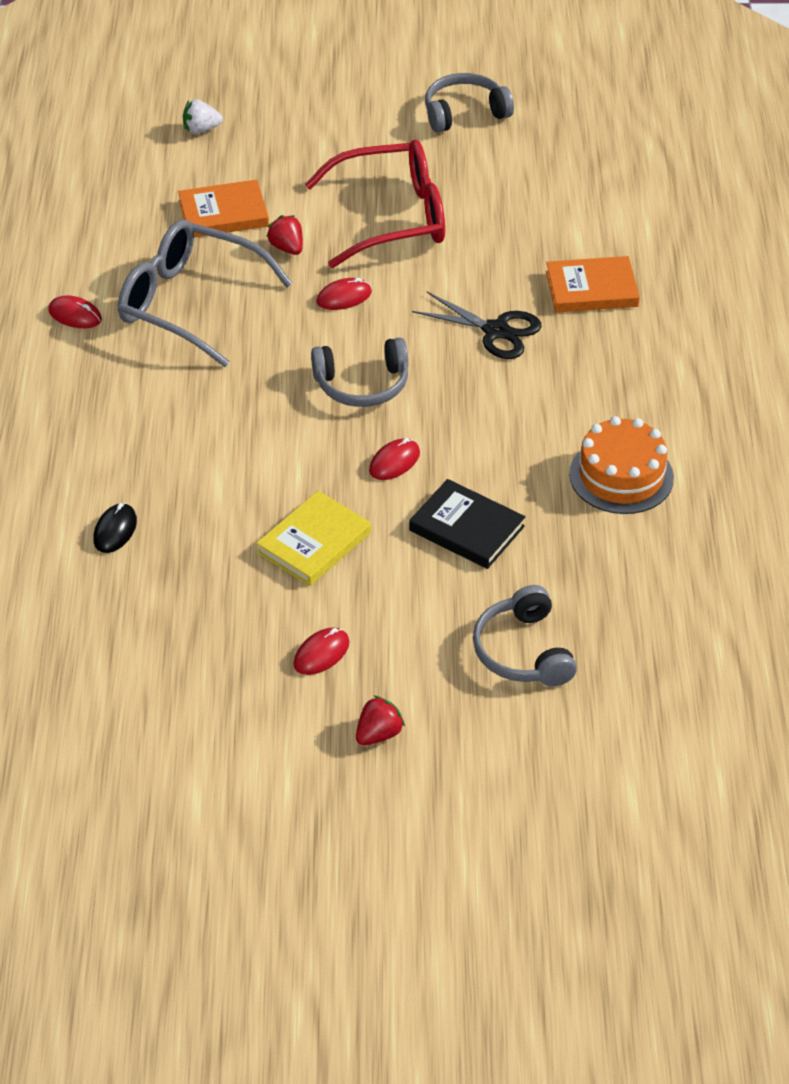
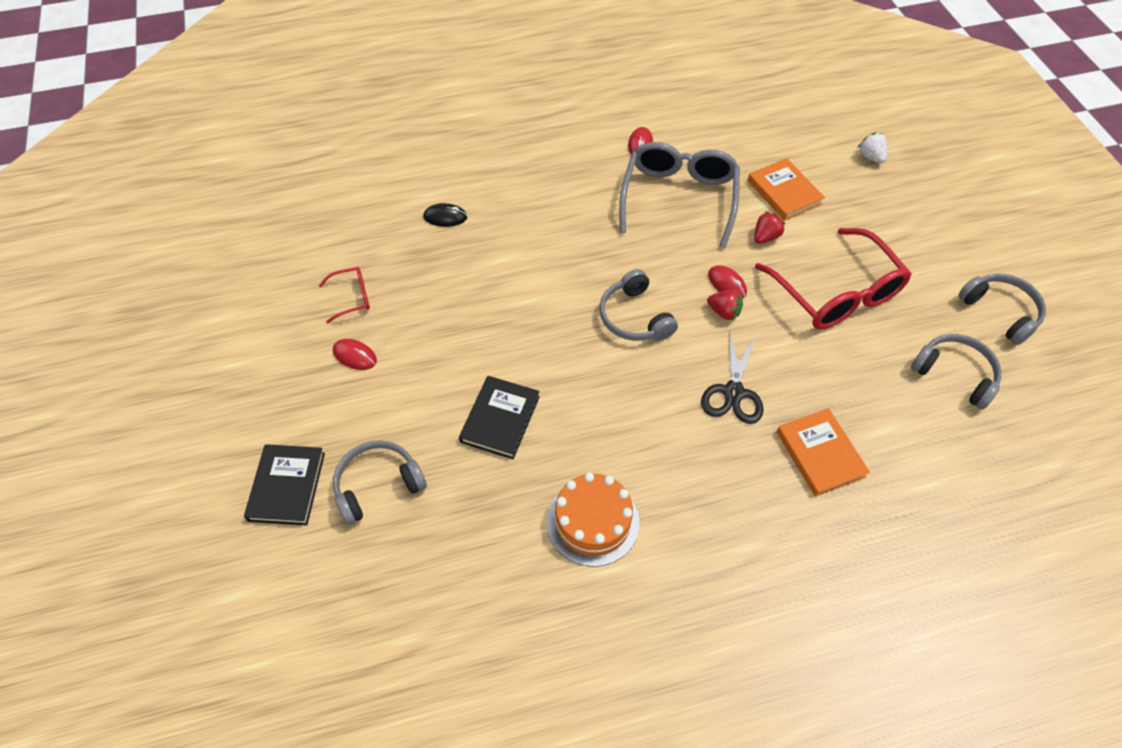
camera: 75 degrees right, 10 degrees up
(220, 646) = (352, 297): none -> red glasses
(314, 542) = (461, 326): yellow book -> none
(378, 734) = (284, 407): red strawberry -> red strawberry (724, 312)
(394, 462) = (558, 356): red mouse -> none
(499, 739) = (287, 486): none -> black book
(529, 169) = (955, 374): none -> grey headphones

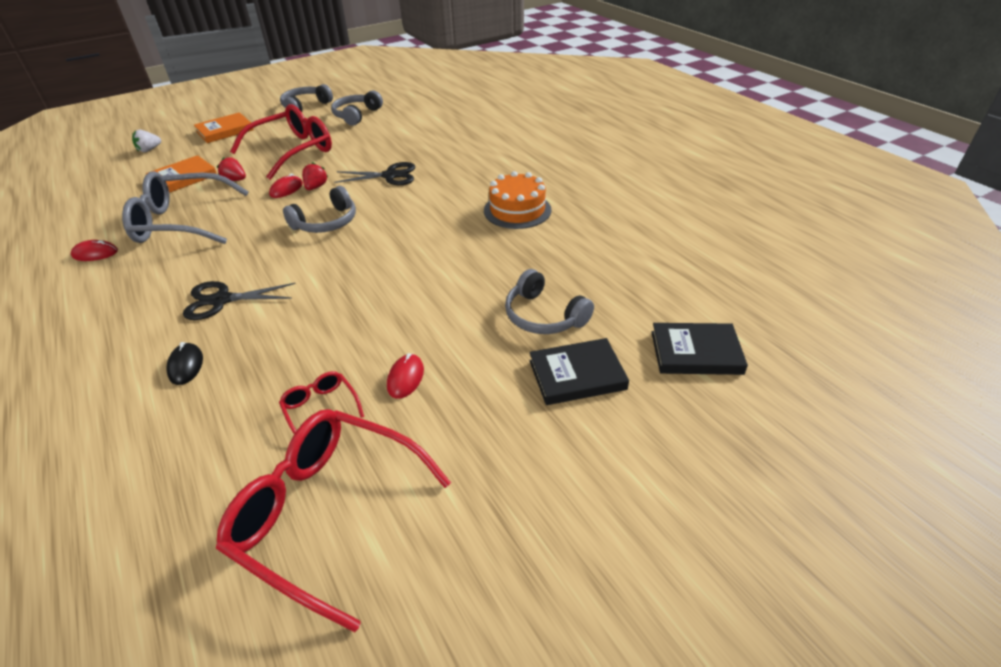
camera: 105 degrees left, 15 degrees down
(257, 296) = (327, 513): none -> red glasses
(500, 419) = (449, 266): black book -> black book (696, 352)
(524, 234) = (221, 300): none -> black scissors
(820, 454) = (428, 145): orange book -> orange book (225, 131)

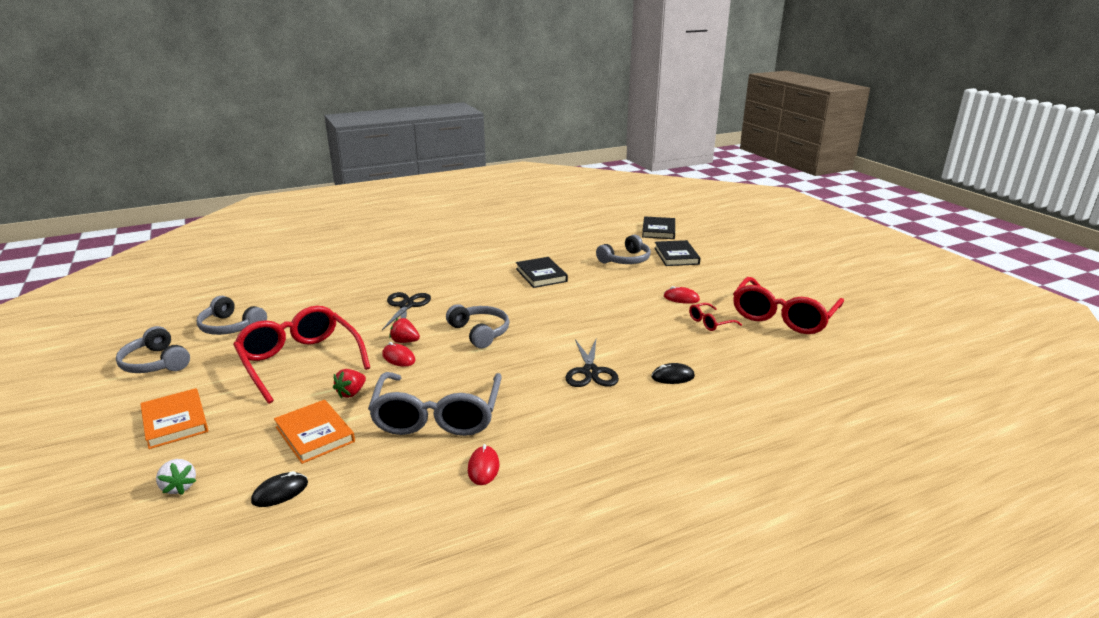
camera: 85 degrees left, 15 degrees down
(122, 180) = (280, 492): none -> black mouse
(475, 245) = (541, 275): none -> black book
(517, 210) = (498, 260): orange cake -> none

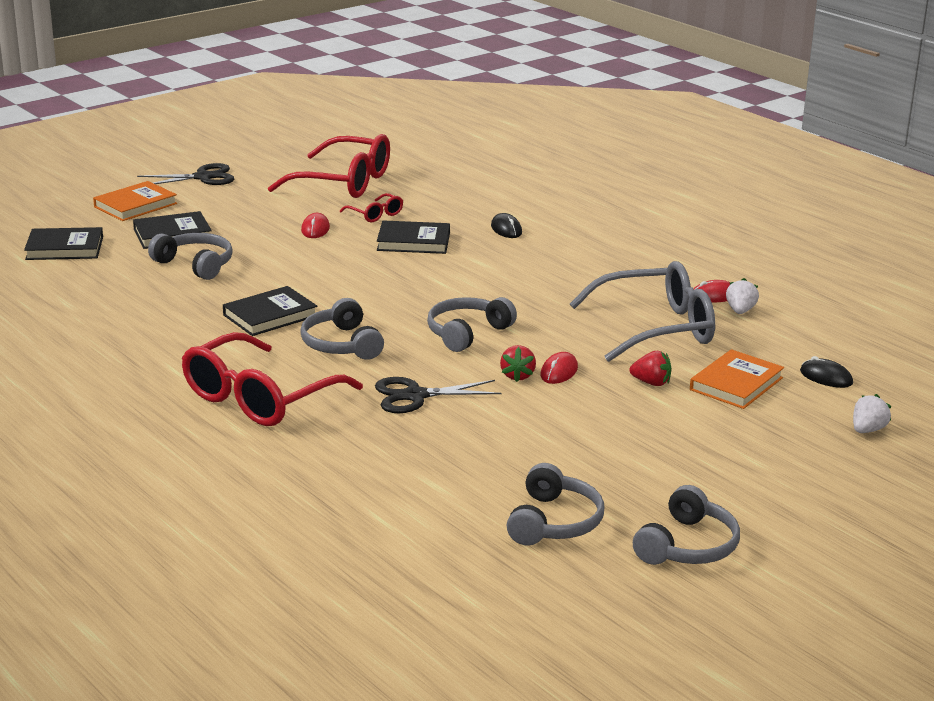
camera: 105 degrees left, 0 degrees up
(175, 421) = (785, 474): orange book -> orange book (135, 205)
(300, 361) = (608, 434): red glasses -> red glasses (259, 398)
(442, 476) = (740, 311): none -> white strawberry
(489, 291) = (341, 344): none -> grey headphones
(590, 372) = (521, 265): black scissors -> black scissors (203, 177)
(651, 332) = (413, 242): none -> black book

